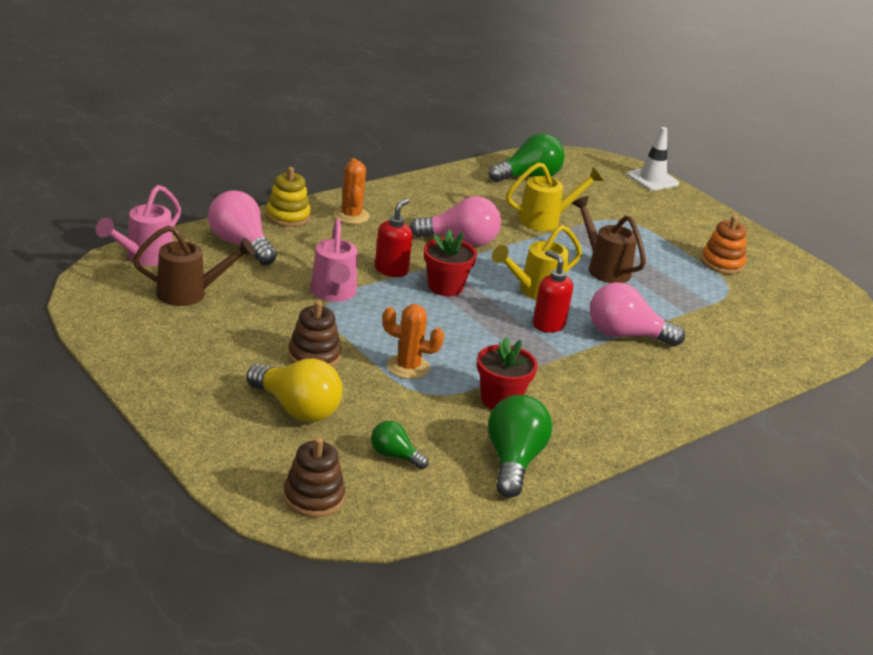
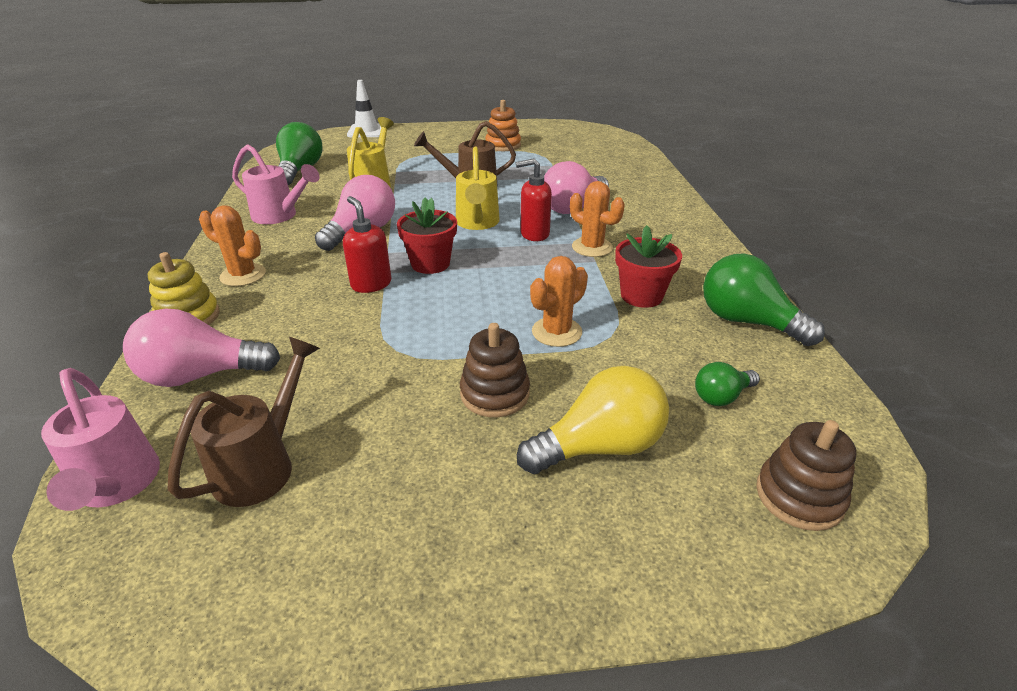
camera: 55 degrees left, 5 degrees up
(333, 294) = (381, 337): pink watering can -> pink watering can (280, 216)
(557, 360) = (592, 247): none -> orange cactus

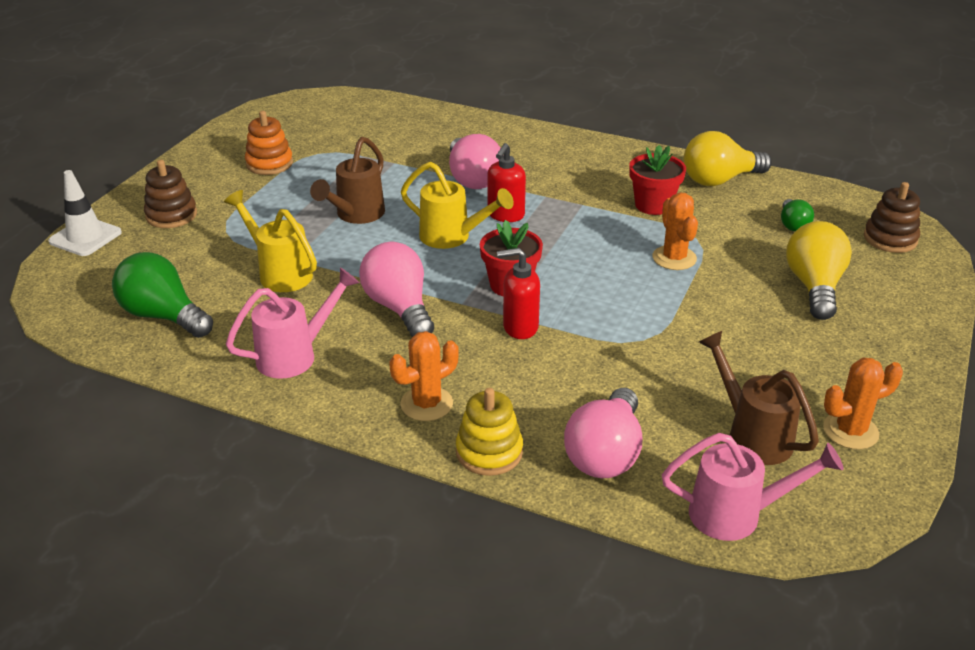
camera: 60 degrees left, 0 degrees up
(495, 394) = (733, 309): brown stacking toy -> brown stacking toy (171, 215)
(592, 247) = (558, 197): orange cactus -> orange cactus (850, 431)
(747, 322) = (719, 180): green light bulb -> yellow light bulb

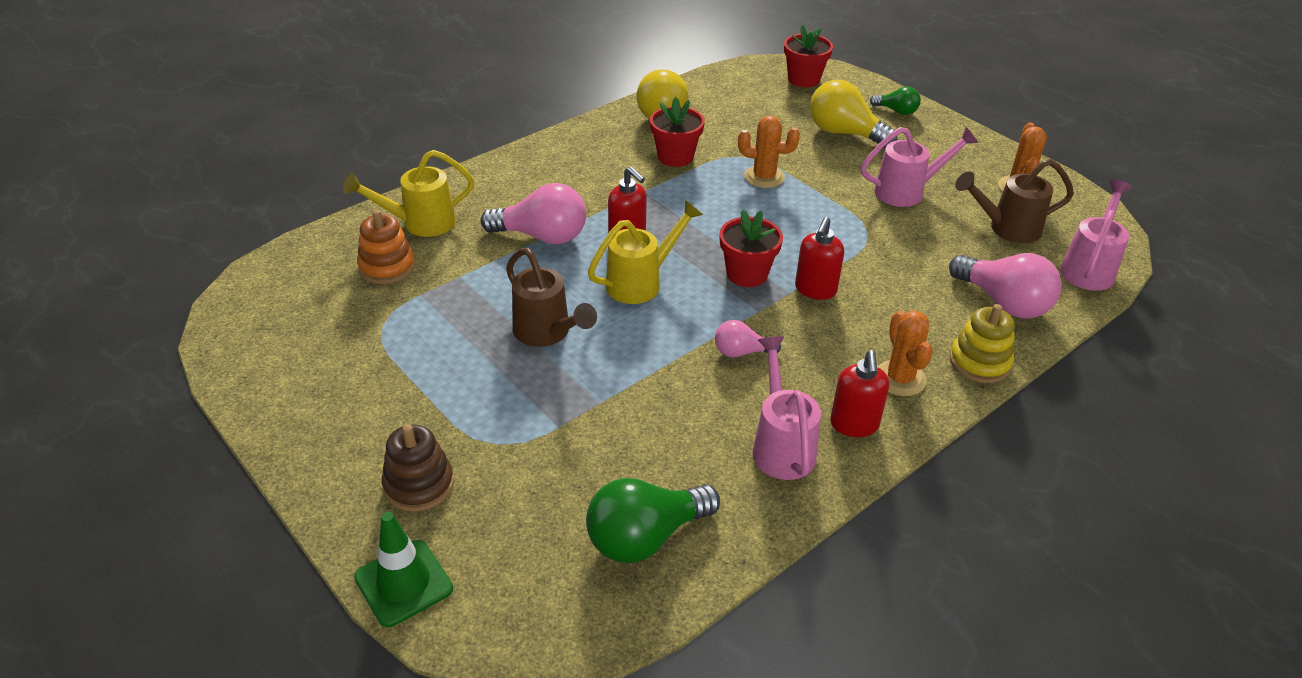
camera: 65 degrees left, 5 degrees up
(85, 237) = (403, 583): white traffic cone -> green traffic cone
(269, 164) = (369, 369): orange stacking toy -> orange stacking toy (387, 267)
(279, 272) = (620, 420): yellow watering can -> yellow watering can (419, 223)
(345, 389) = (854, 425): none -> red soap dispenser
(399, 308) = (741, 352): pink light bulb -> pink light bulb, size x0.55
(748, 350) = (907, 191): none -> pink watering can
(793, 224) = (755, 108): green light bulb -> green light bulb (897, 111)
(890, 239) = (803, 79): brown stacking toy -> red flower pot

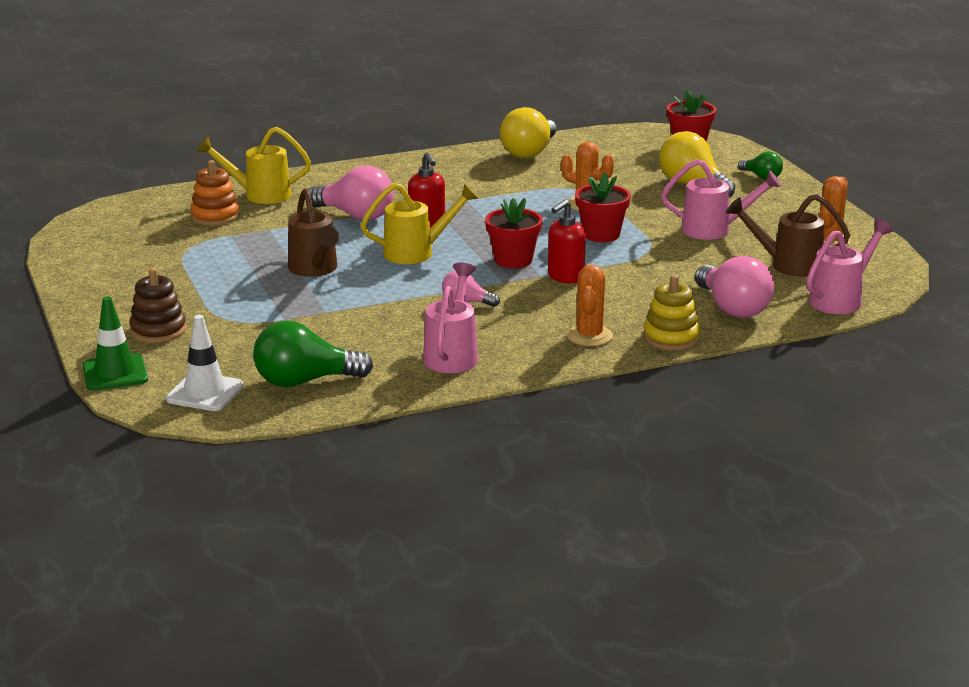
camera: 20 degrees right, 15 degrees down
(537, 592) = (205, 392): none -> white traffic cone
(675, 157) = (515, 182): red flower pot -> red flower pot (601, 234)
(854, 425) = (524, 354): red soap dispenser -> none

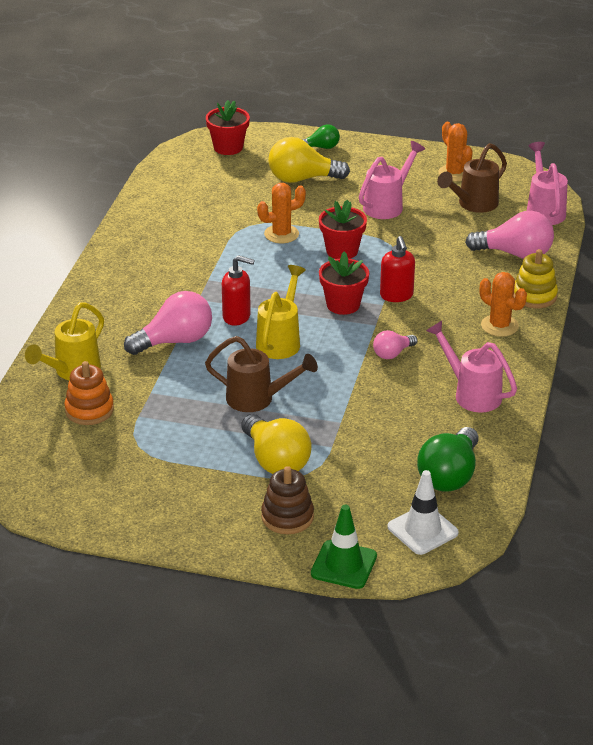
camera: 55 degrees left, 10 degrees up
(529, 152) = (152, 215): yellow light bulb -> yellow light bulb (276, 461)

